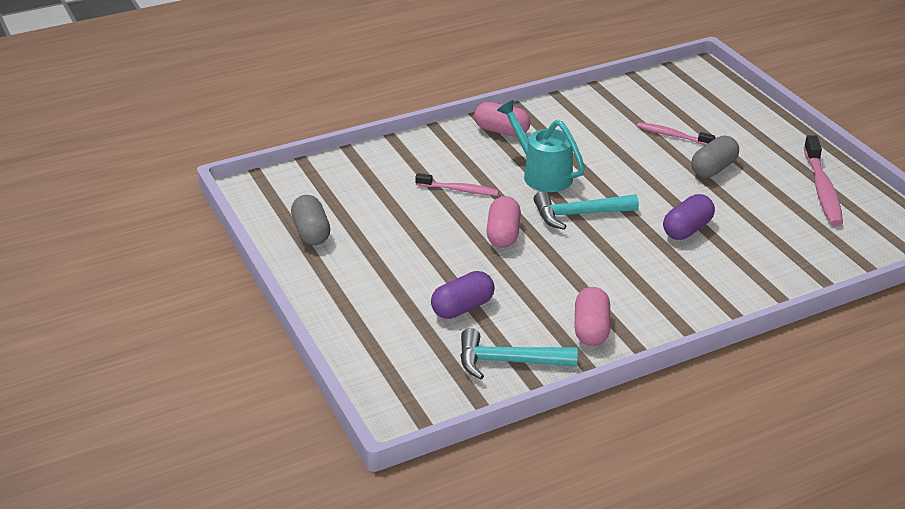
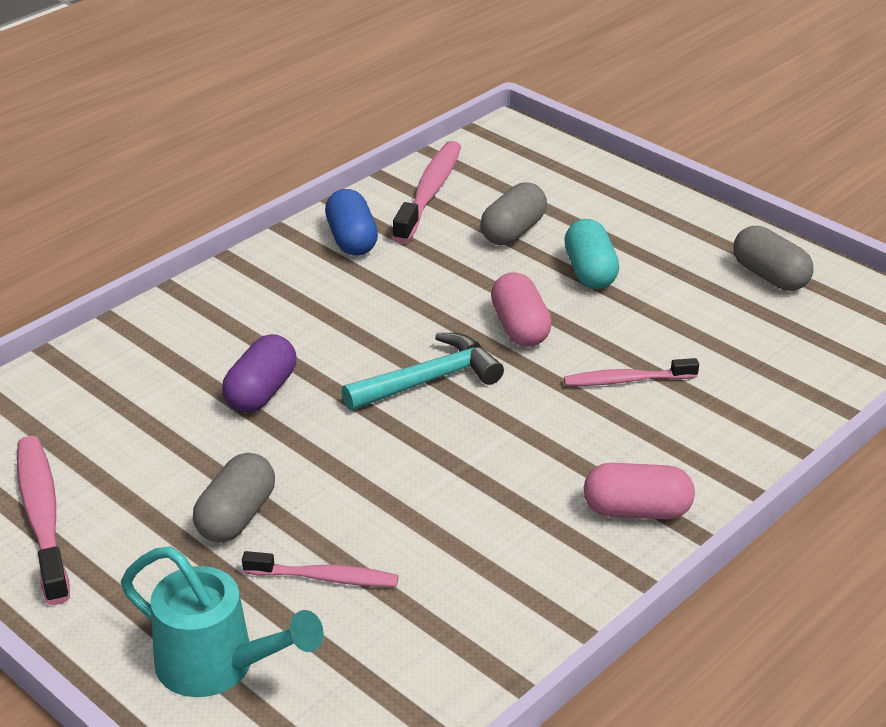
camera: 160 degrees right, 0 degrees up
(429, 262) = (590, 272): none -> turquoise capsule
(462, 307) = (513, 231): purple capsule -> grey capsule
(508, 361) = (430, 192): turquoise hammer -> pink toothbrush
(542, 174) = (518, 437): turquoise watering can -> turquoise watering can (217, 666)
(591, 329) = (351, 240): pink capsule -> blue capsule

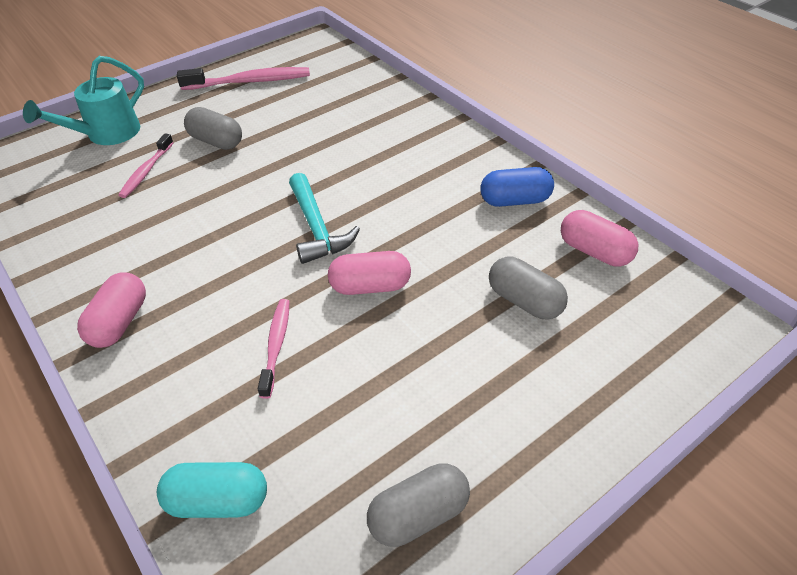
camera: 100 degrees right, 10 degrees up
(261, 392) = (330, 152): purple capsule -> none
(430, 192) = (594, 251): pink toothbrush -> pink capsule
(590, 272) = (449, 348): turquoise capsule -> turquoise capsule (218, 501)

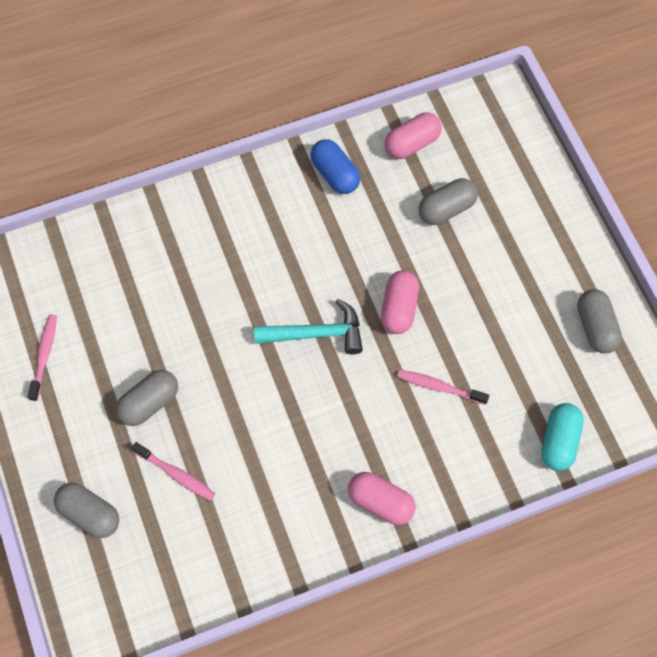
camera: 75 degrees left, 20 degrees up
(106, 134) = (90, 514): turquoise watering can -> grey capsule
(250, 82) = (44, 355): pink toothbrush -> pink toothbrush, size x0.62
(515, 200) = (335, 174): blue capsule -> blue capsule turned 45 degrees counterclockwise

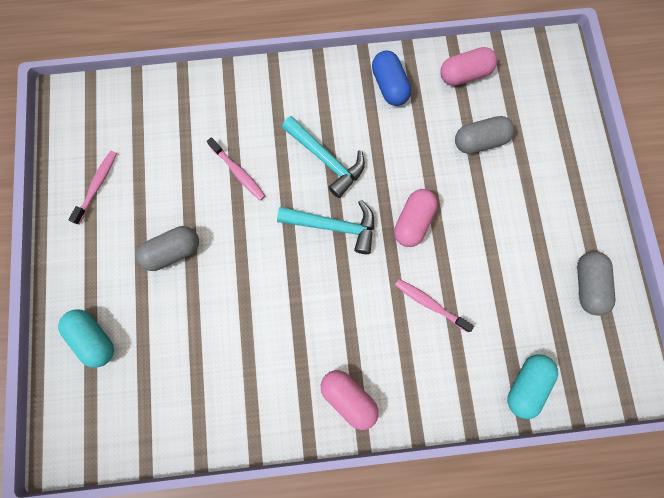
camera: 15 degrees right, 10 degrees up
(90, 514) = (94, 338): grey capsule -> turquoise capsule
(176, 474) = (177, 322): pink toothbrush -> pink toothbrush (238, 172)
(288, 267) = (326, 160): none -> turquoise hammer

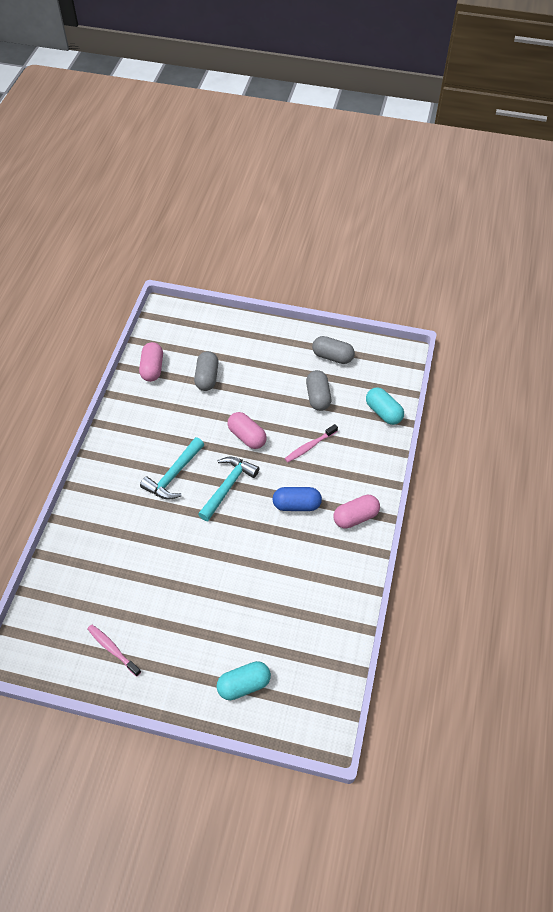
camera: 70 degrees left, 20 degrees down
(173, 251) = (197, 604): grey capsule -> grey capsule (318, 397)
(238, 172) = (154, 538): pink toothbrush -> none
(326, 160) = (174, 475): turquoise hammer -> turquoise hammer turned 150 degrees clockwise
(389, 86) = (136, 416): blue capsule -> blue capsule (296, 505)

